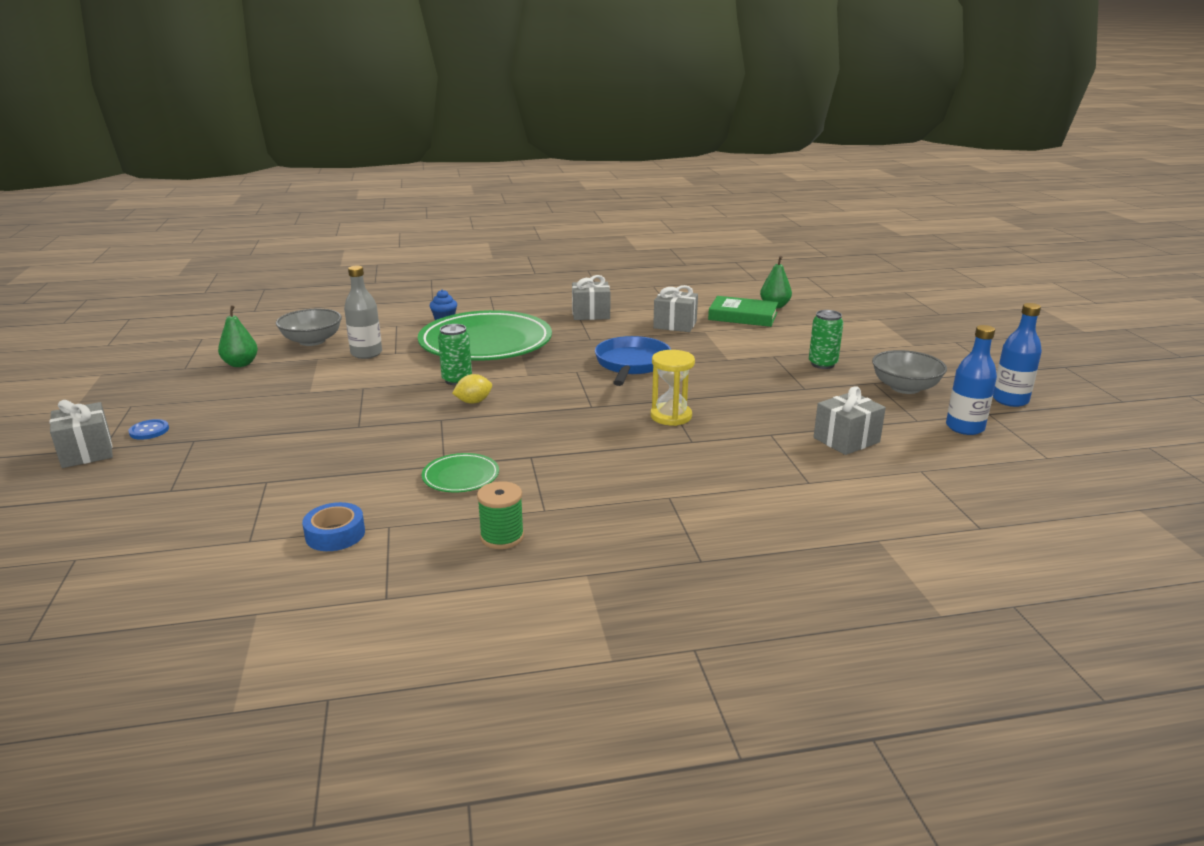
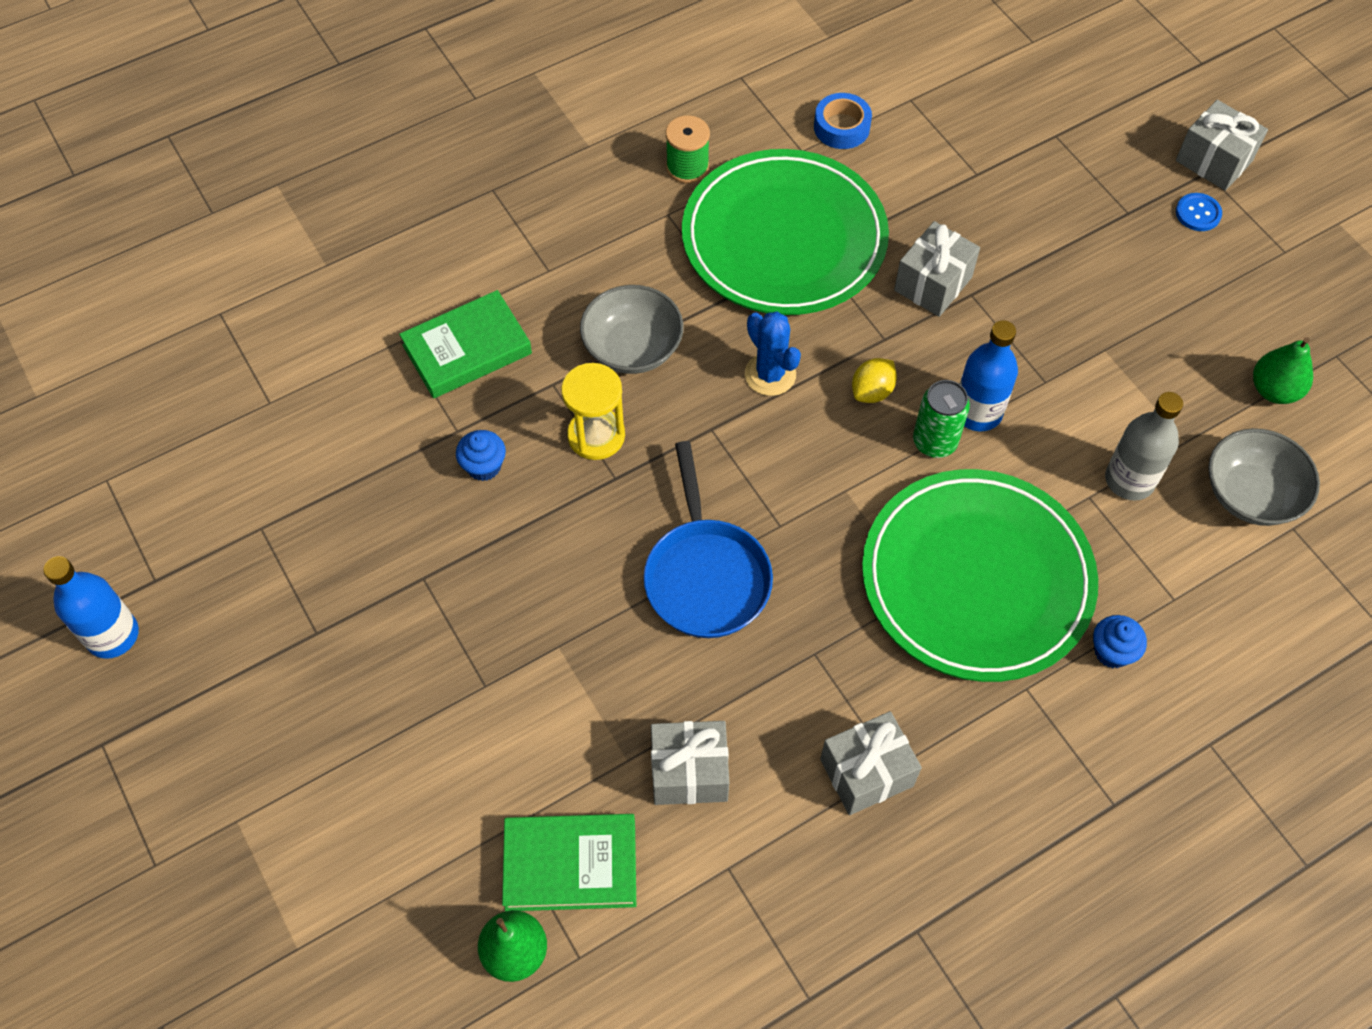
camera: 160 degrees right, 35 degrees up
(461, 476) = (784, 239): green plate -> green plate, size x2.36
(533, 419) = (770, 374): none -> blue cactus
(753, 468) = (467, 349): none -> green book
(754, 418) = (484, 466): none -> blue cupcake
(822, 364) = (399, 677): green can -> none
(846, 440) = (358, 445): grey gift -> grey gift (933, 284)
(905, 388) = (268, 629): grey bowl -> grey bowl (632, 348)
(964, 427) = (197, 526): blue bottle -> blue bottle (977, 412)

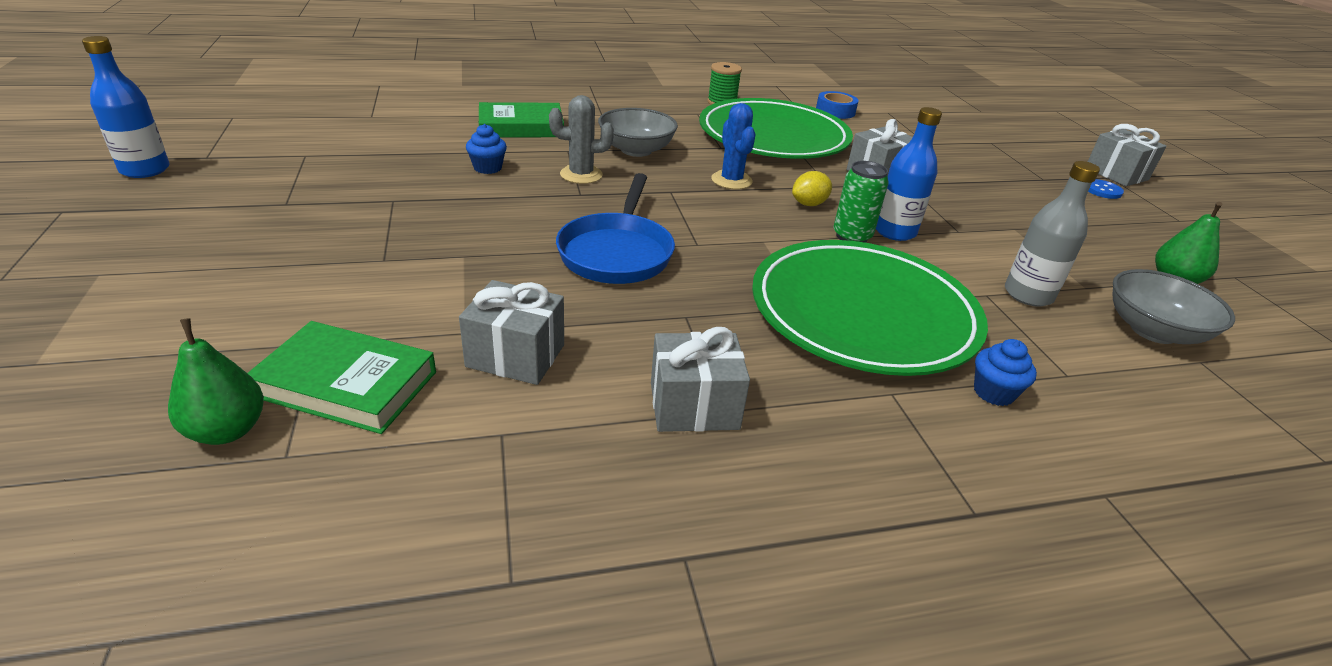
camera: 15 degrees right, 25 degrees down
(596, 435) = (581, 175): yellow hourglass -> grey cactus

